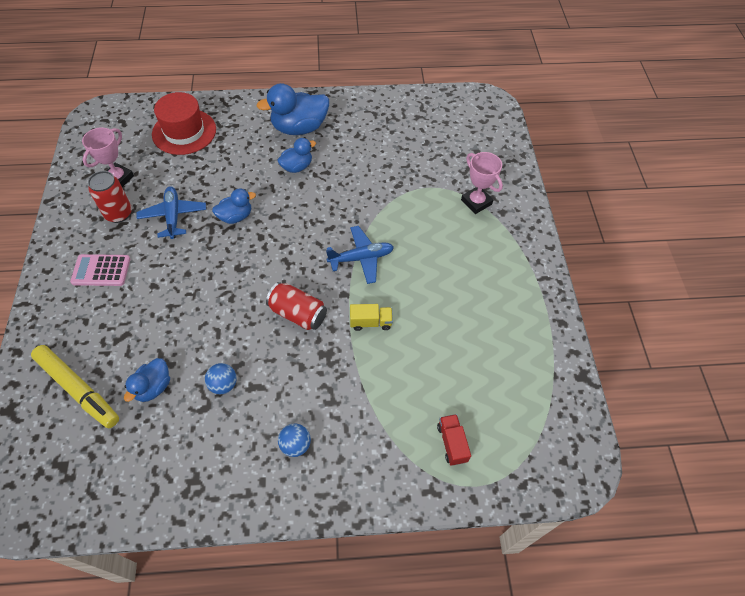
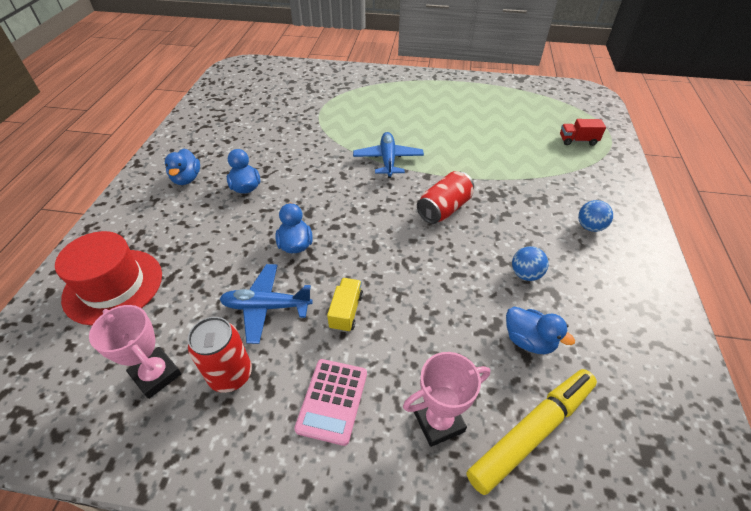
camera: 75 degrees left, 10 degrees down
(299, 128) = (187, 179): blue duck -> blue duck, size x0.57
(370, 322) = (461, 164): yellow truck -> yellow truck (346, 311)
(476, 202) = (348, 91): pink trophy -> pink trophy (438, 421)

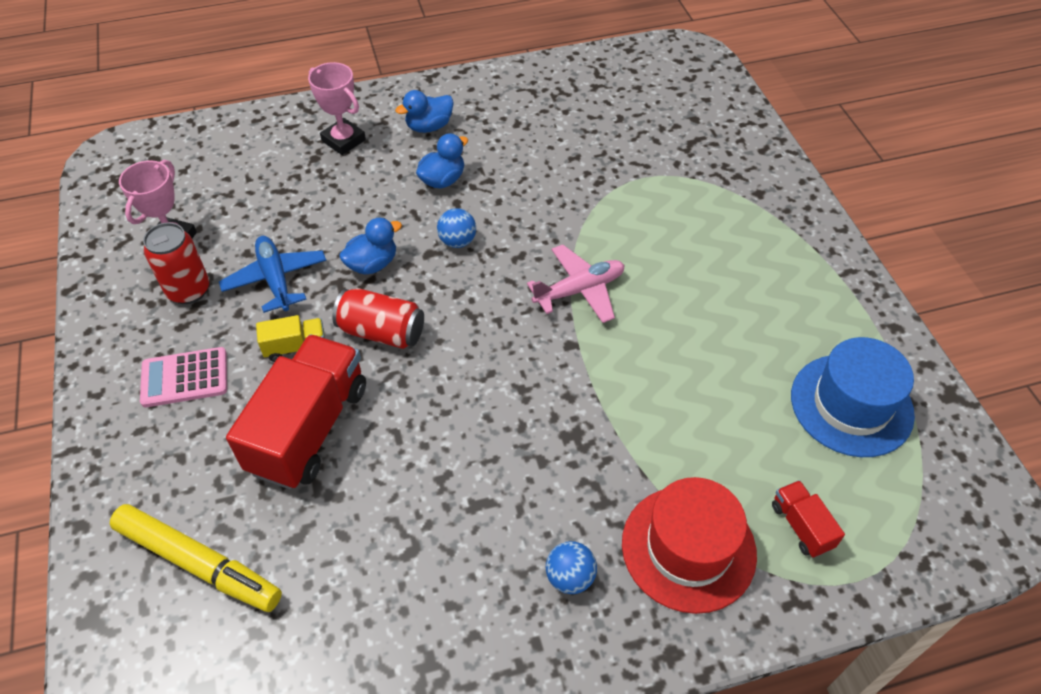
camera: 65 degrees right, 5 degrees up
(113, 286) = (256, 158): red hat -> red hat (688, 548)
(388, 160) = (579, 290): blue plane -> pink plane
(430, 323) = (309, 429): none -> red truck
(438, 421) = (187, 473): pink trophy -> pink trophy (343, 140)
(444, 209) = (511, 385): red can -> red can (382, 332)
(514, 103) = (851, 405): none -> blue hat
(525, 274) = (430, 510): blue ball -> blue ball (457, 241)
(528, 340) = (320, 536): blue duck -> none

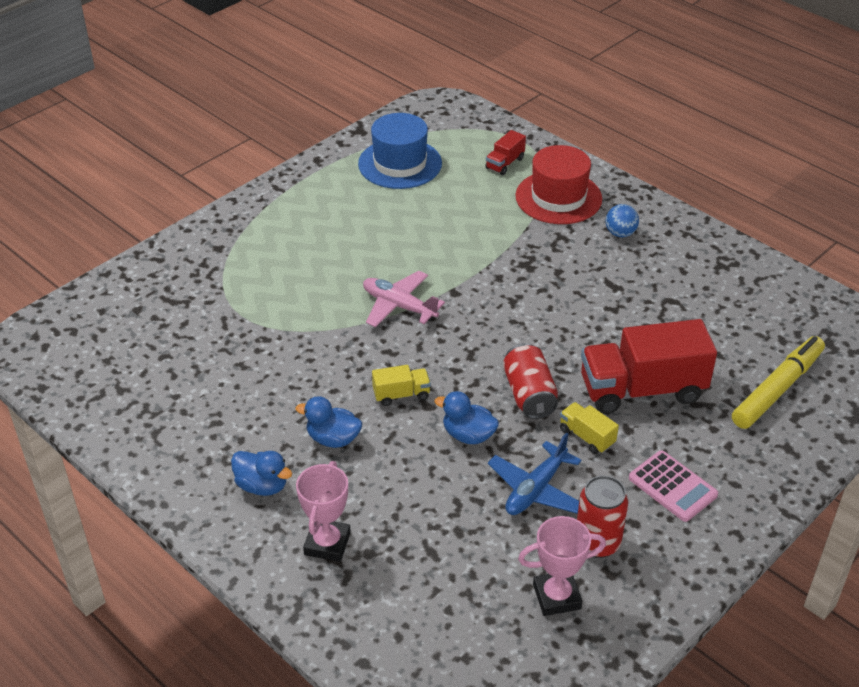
camera: 120 degrees left, 10 degrees down
(199, 563) = (777, 389): yellow marker -> yellow marker turned 45 degrees clockwise
(457, 241) = (401, 394): blue ball -> yellow truck

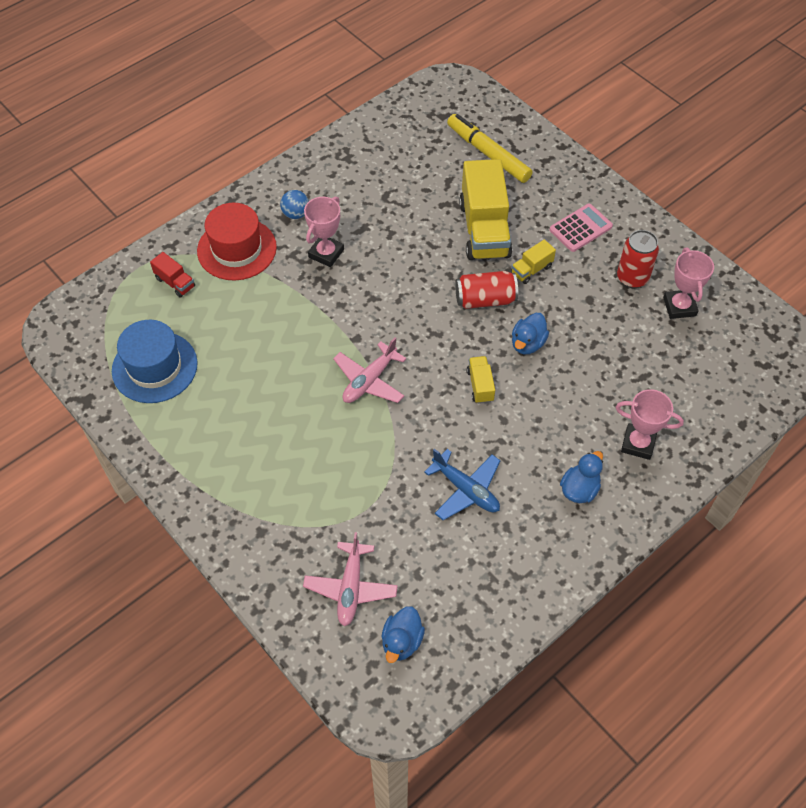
camera: 85 degrees left, 15 degrees up
(154, 310) = (350, 588): none -> pink plane
(333, 439) = (529, 437): blue duck -> blue duck (402, 641)
(536, 489) = (583, 307): blue plane -> blue plane (466, 489)
(569, 260) = (326, 253): none -> pink trophy
(642, 390) = (484, 229): red truck -> yellow truck

